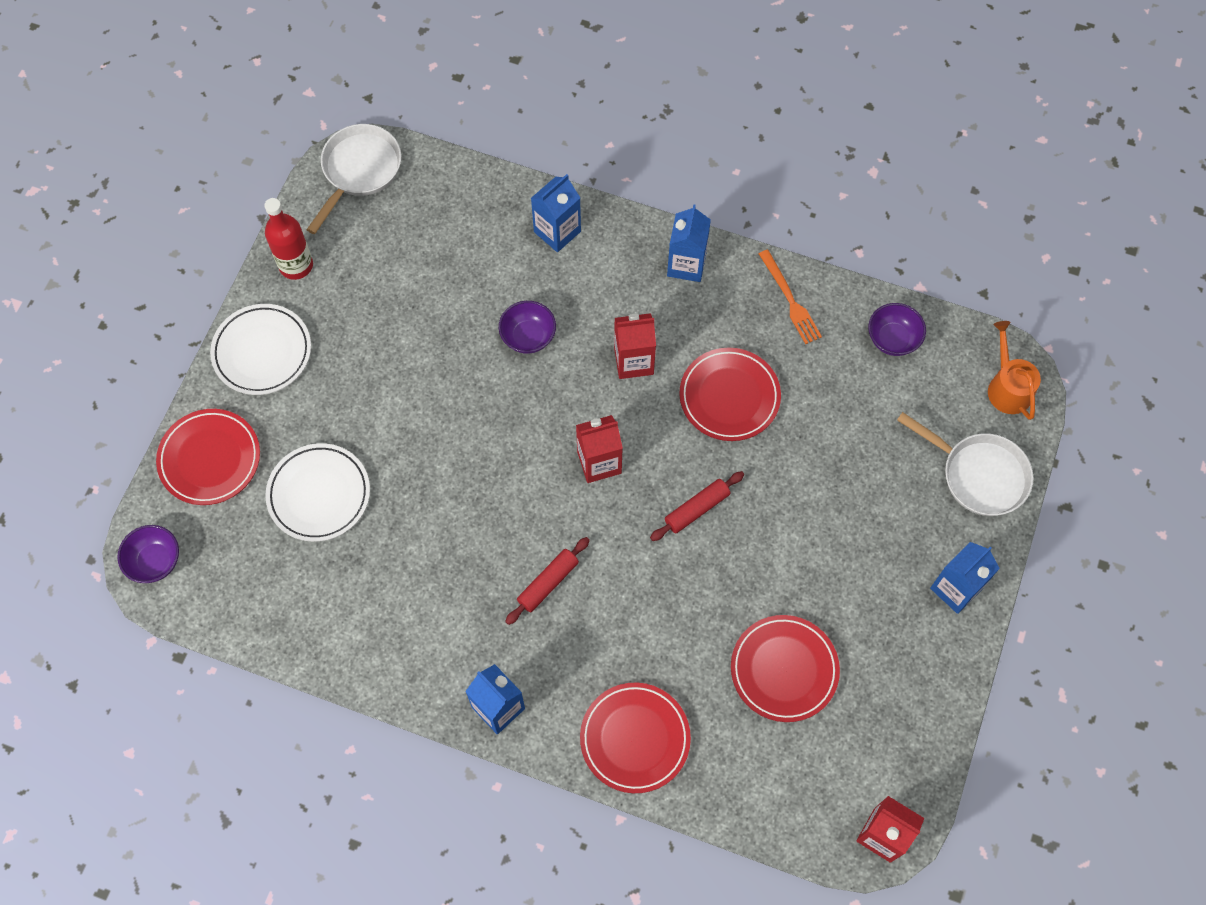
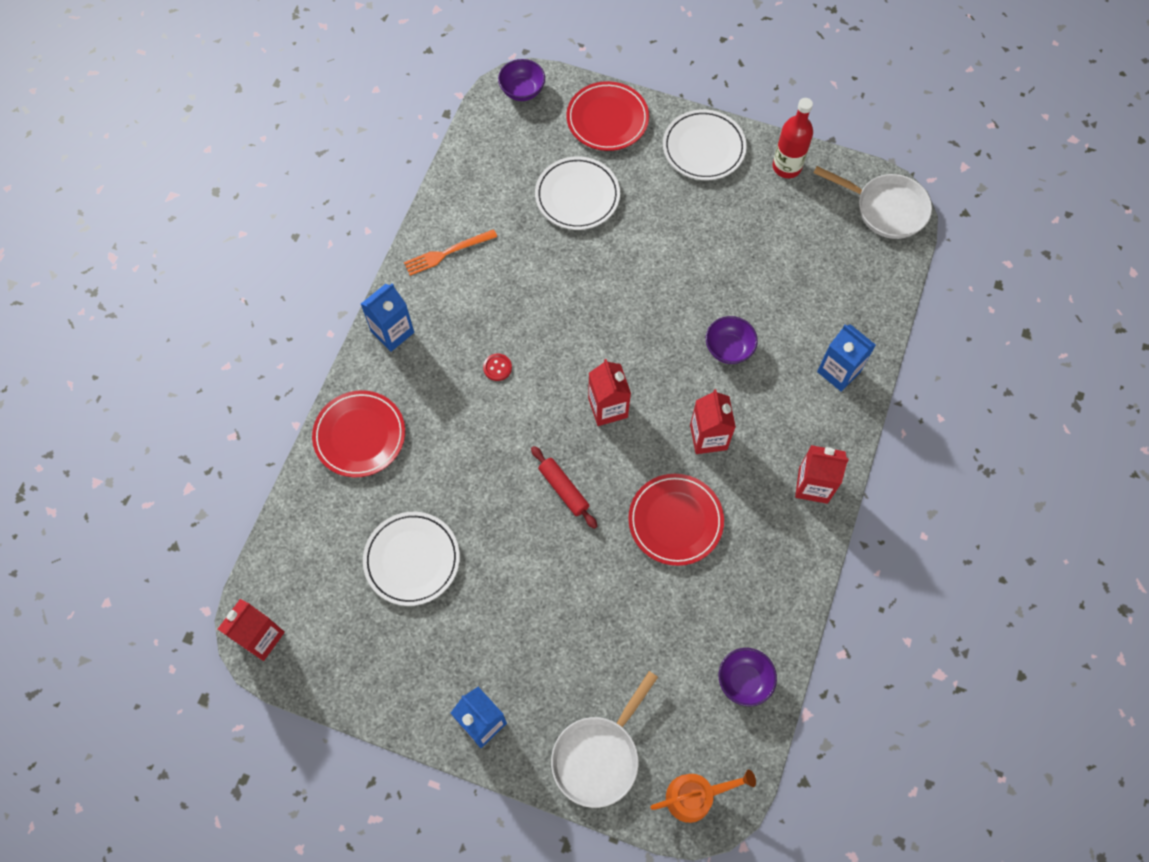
camera: 90 degrees right, 0 degrees up
(548, 583) = (497, 367): red rolling pin -> red button
(686, 264) = (813, 485): blue carton -> red carton
(784, 669) = (412, 560): red plate -> white plate
(790, 300) = (781, 581): orange fork -> orange fork (447, 253)

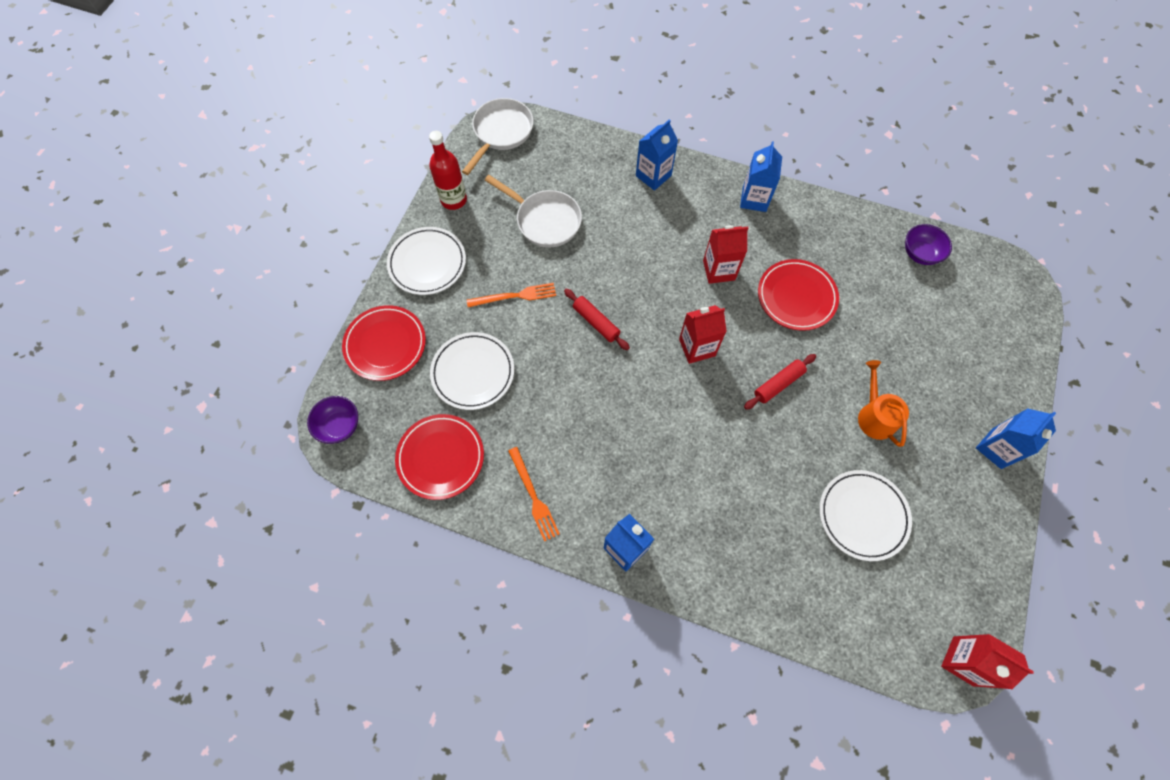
camera: 90 degrees left, 0 degrees up
(360, 435) = (742, 575): red plate -> red plate (440, 457)
(497, 367) = (661, 443): red button -> none
(599, 756) = (1002, 357): white pan -> white pan (545, 220)
(637, 308) = (596, 322): none -> red rolling pin
(667, 230) = (515, 296): none -> orange fork
(695, 796) = (1015, 290): orange watering can -> orange watering can (874, 416)
(728, 348) = (635, 252): purple bowl -> none
(813, 485) = (754, 199): red carton -> blue carton

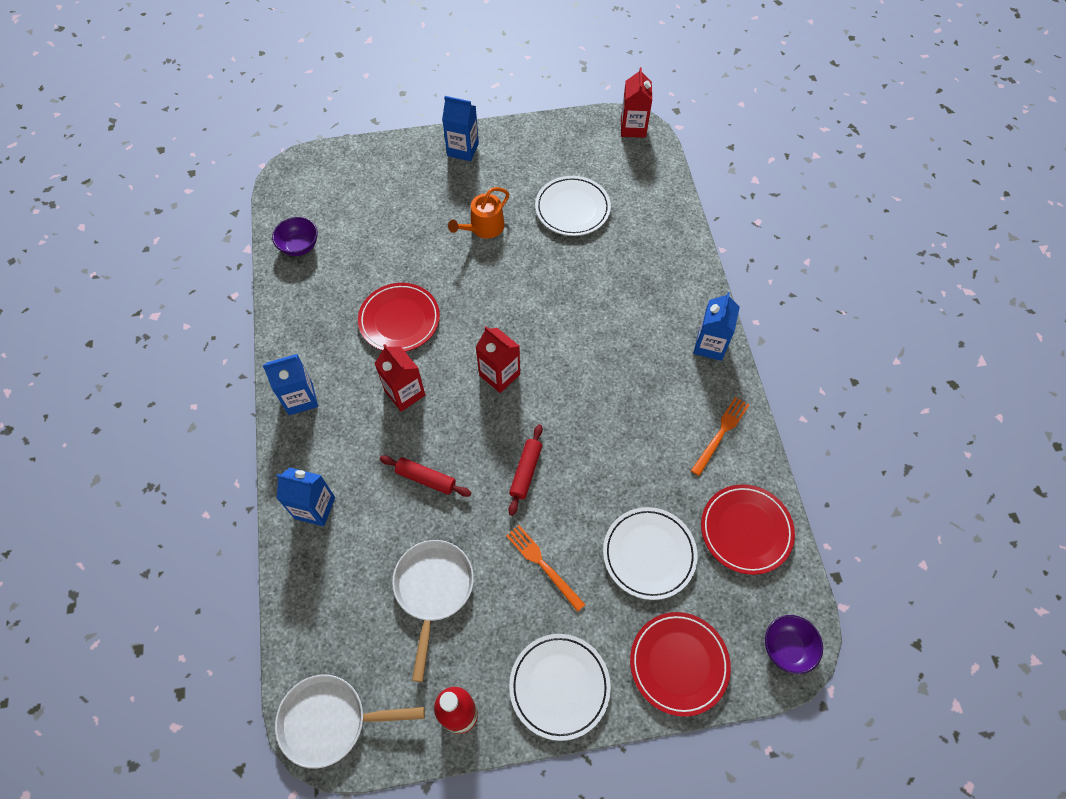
camera: 120 degrees left, 5 degrees down
(778, 384) = (497, 300): red rolling pin -> red rolling pin (426, 478)

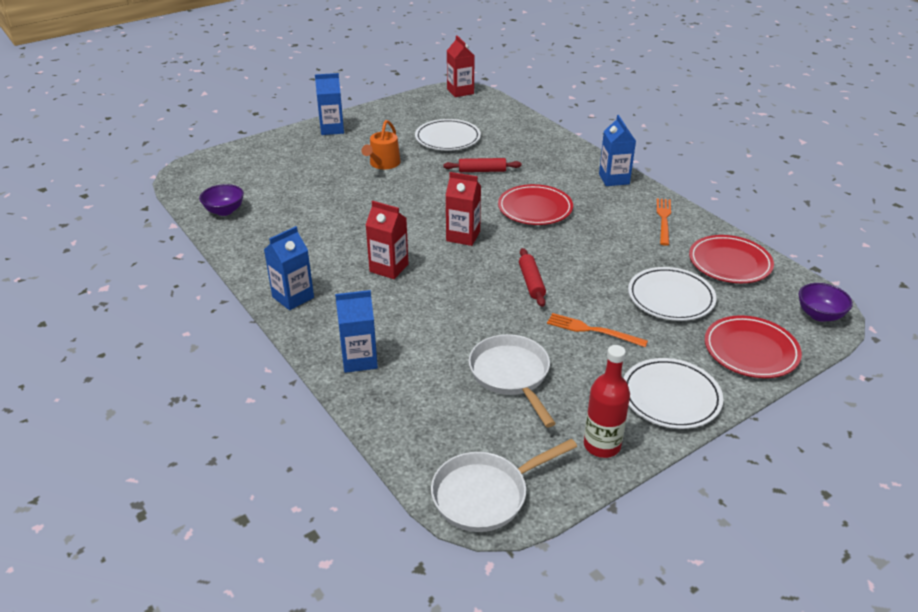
camera: 25 degrees left, 25 degrees down
(399, 320) = (350, 229): red plate -> red plate (535, 209)
(426, 478) = (449, 311): red rolling pin -> red rolling pin (482, 171)

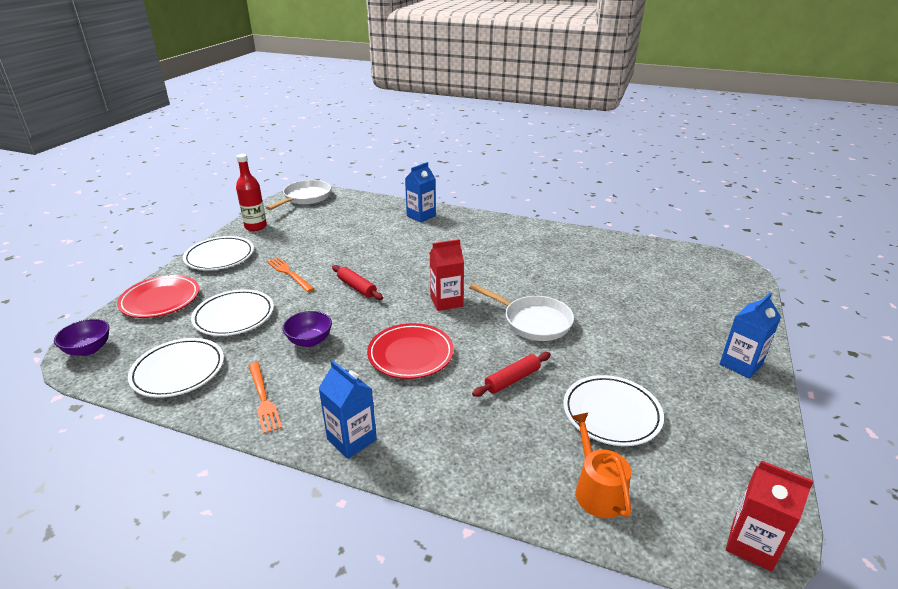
camera: 145 degrees right, 5 degrees down
(224, 211) = (642, 252): purple bowl -> purple bowl (310, 341)
(293, 297) = (501, 226): blue carton -> none
(383, 164) = (615, 343): orange watering can -> orange watering can (597, 490)
(389, 268) = (470, 260): red carton -> none
(511, 375) = (327, 236): white pan -> white pan (533, 321)
(592, 330) = (289, 273): orange fork -> orange fork turned 120 degrees counterclockwise
(729, 263) = (178, 371): red plate -> white plate

